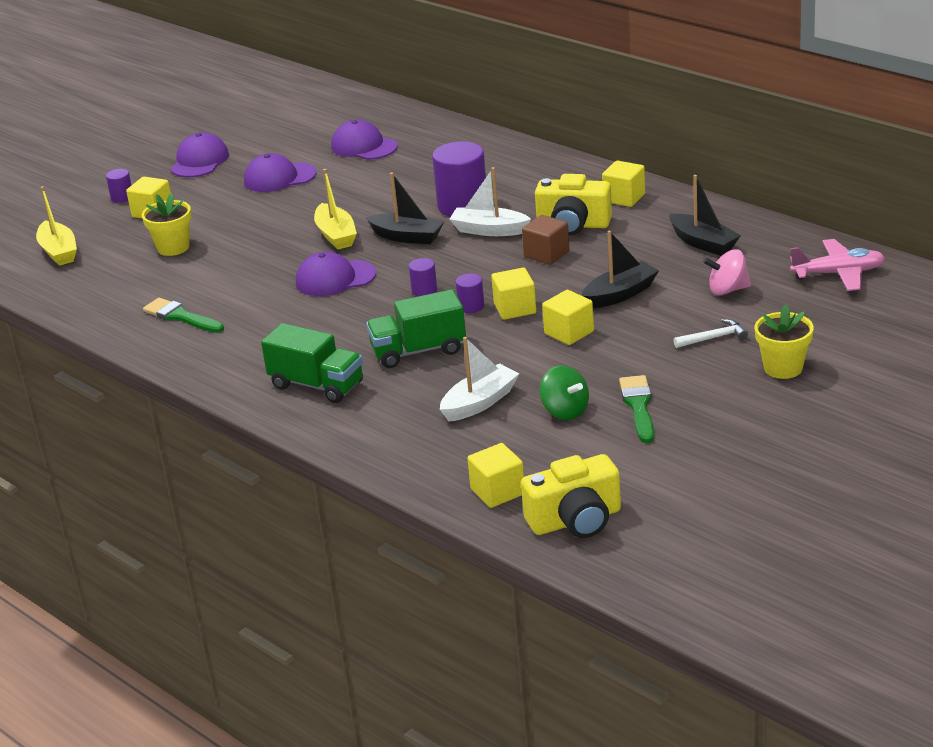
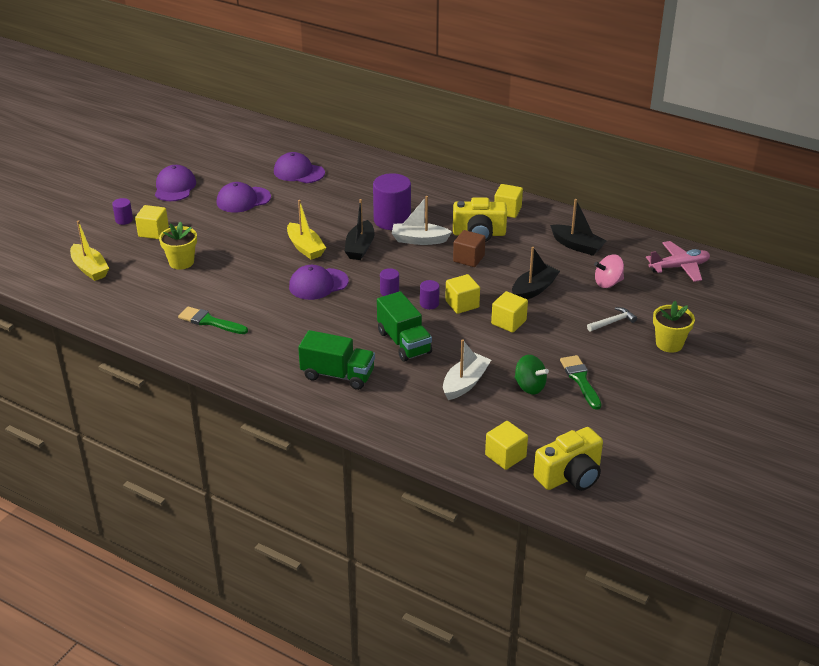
camera: 15 degrees left, 5 degrees up
(407, 237) = (360, 247): black boat -> black boat turned 90 degrees clockwise
(418, 351) = (404, 342): green truck -> green truck turned 90 degrees counterclockwise

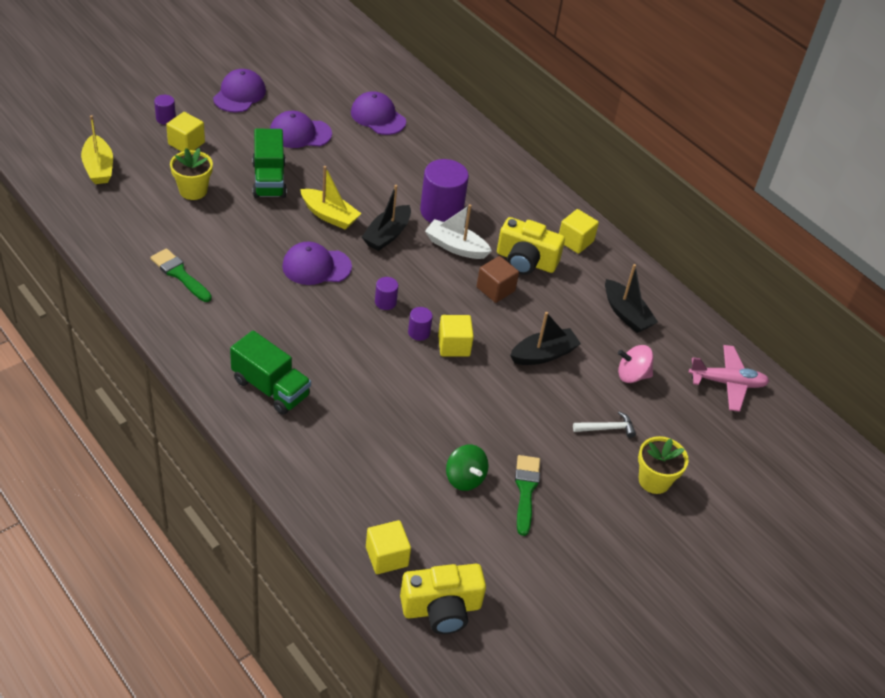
camera: 15 degrees right, 10 degrees up
(305, 248) = (329, 215): yellow boat -> yellow boat turned 45 degrees counterclockwise
(404, 342) = (363, 372): green truck -> green truck (269, 180)
(465, 383) = (398, 448): white boat -> none
(508, 322) = (491, 387): yellow cube -> none

